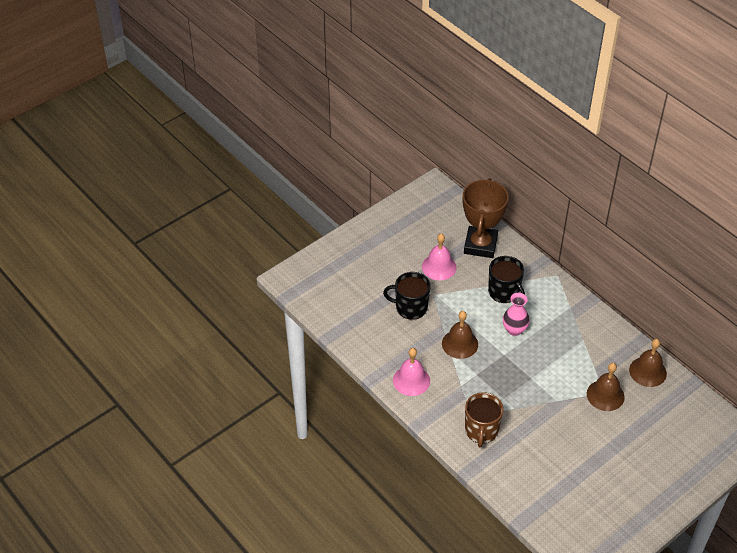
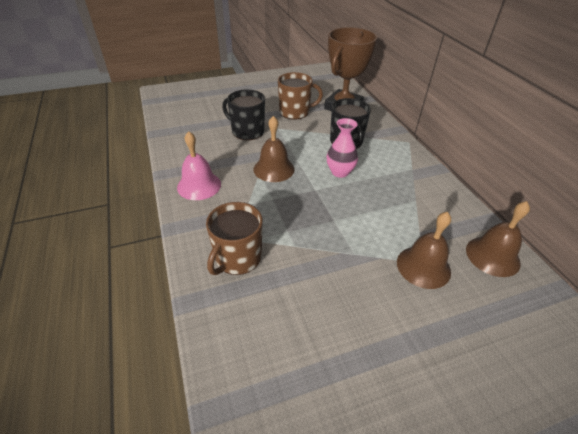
camera: 20 degrees right, 5 degrees down
(439, 267) = (295, 112): pink bell -> brown mug

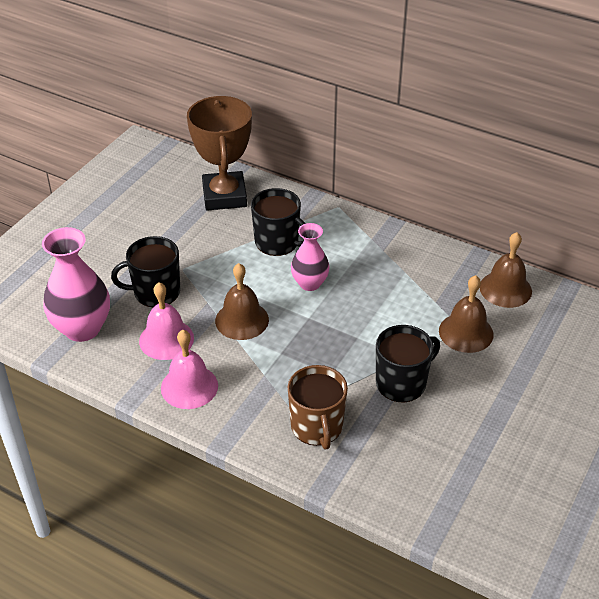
camera: 40 degrees left, 0 degrees up
(190, 128) = (82, 328): none -> pink vase
(221, 155) = (166, 339): none -> pink bell
(295, 112) = (178, 233): brown mug -> none
(331, 269) = (402, 383): none -> black mug

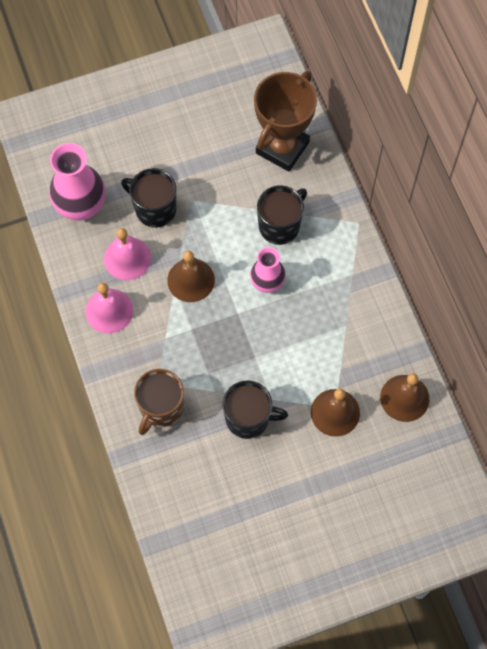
camera: 40 degrees right, 25 degrees up
(278, 242) = (280, 225): black mug -> black mug turned 120 degrees counterclockwise

